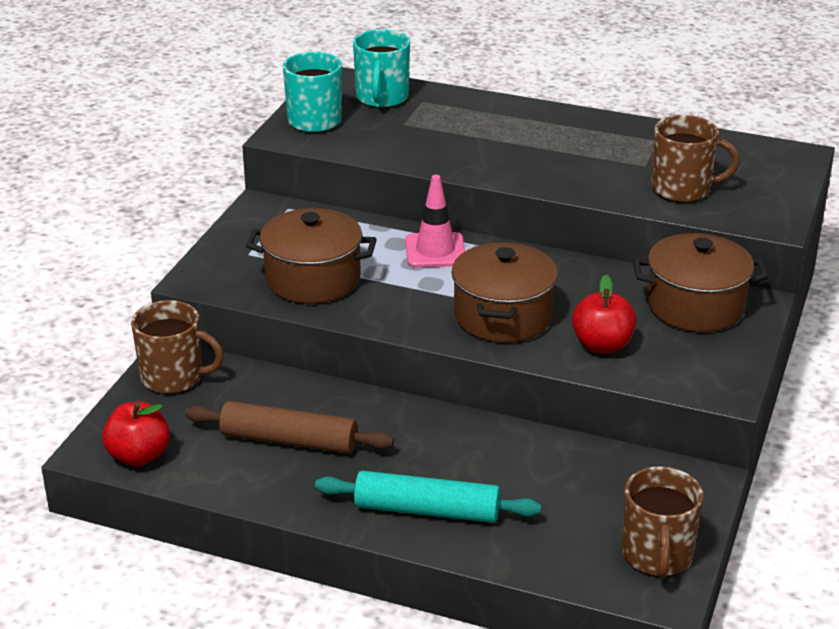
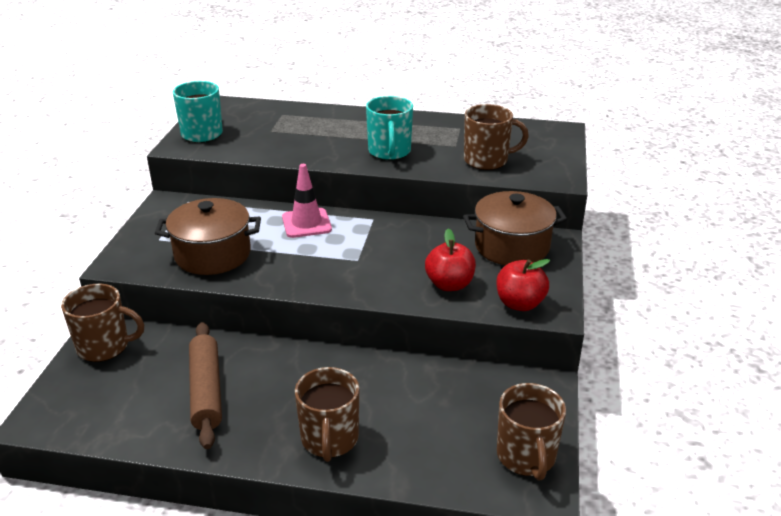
camera: 10 degrees left, 0 degrees up
(139, 456) = (76, 420): red apple -> red apple (520, 303)
(289, 441) = (206, 391): brown rolling pin -> brown rolling pin turned 75 degrees clockwise
(382, 98) = (251, 114): turquoise mug -> turquoise mug (389, 152)
(427, 510) = (329, 439): turquoise rolling pin -> brown mug
(503, 316) = (368, 269): brown pot -> none

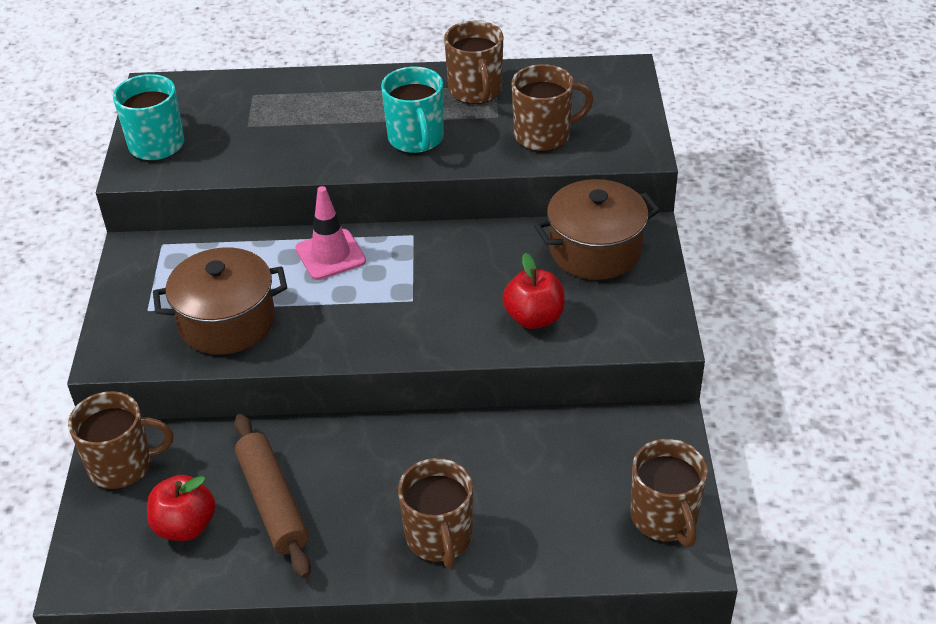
camera: 10 degrees left, 10 degrees up
(444, 129) = (475, 91): none -> brown mug
(520, 303) = (623, 331): red apple -> red apple (185, 526)

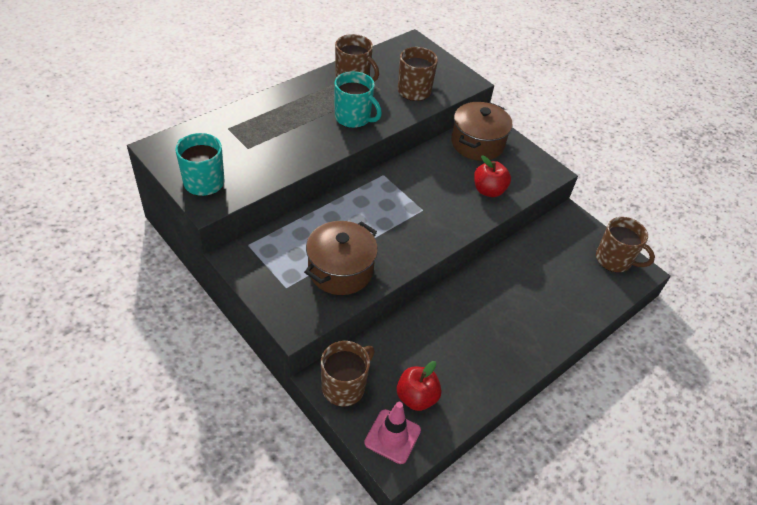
camera: 45 degrees left, 5 degrees up
(272, 502) = (445, 357): brown rolling pin -> none
(330, 255) = (353, 205): pink traffic cone -> pink traffic cone (392, 436)
(439, 538) = (539, 326): brown mug -> none

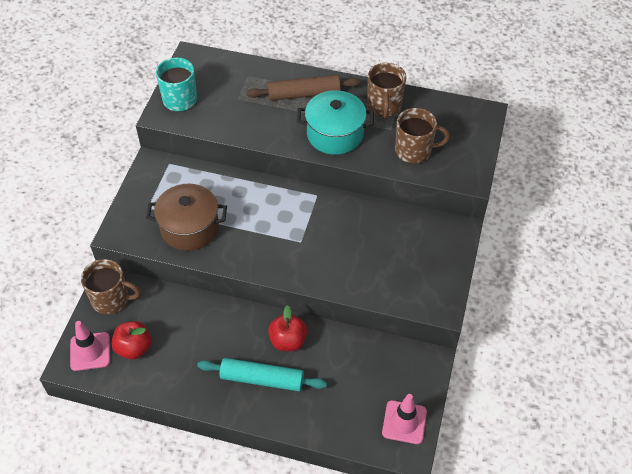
camera: 60 degrees right, 5 degrees up
(289, 110) = (304, 94): none -> brown rolling pin
(353, 118) = (335, 134): turquoise mug -> turquoise pot
(477, 143) = (423, 235): brown pot -> none
(488, 190) = (368, 274): red apple -> red apple (288, 341)
(518, 322) = (262, 379): none -> turquoise rolling pin
(614, 260) = (404, 422): brown mug -> pink traffic cone

